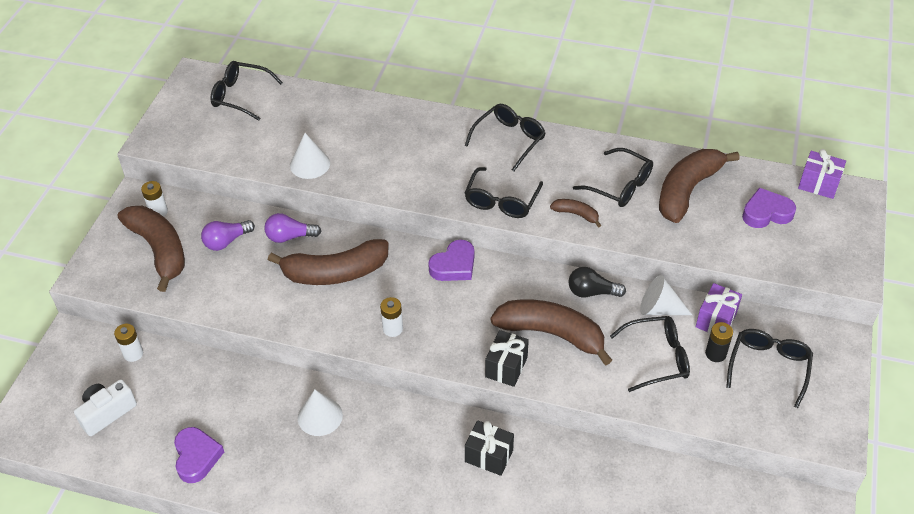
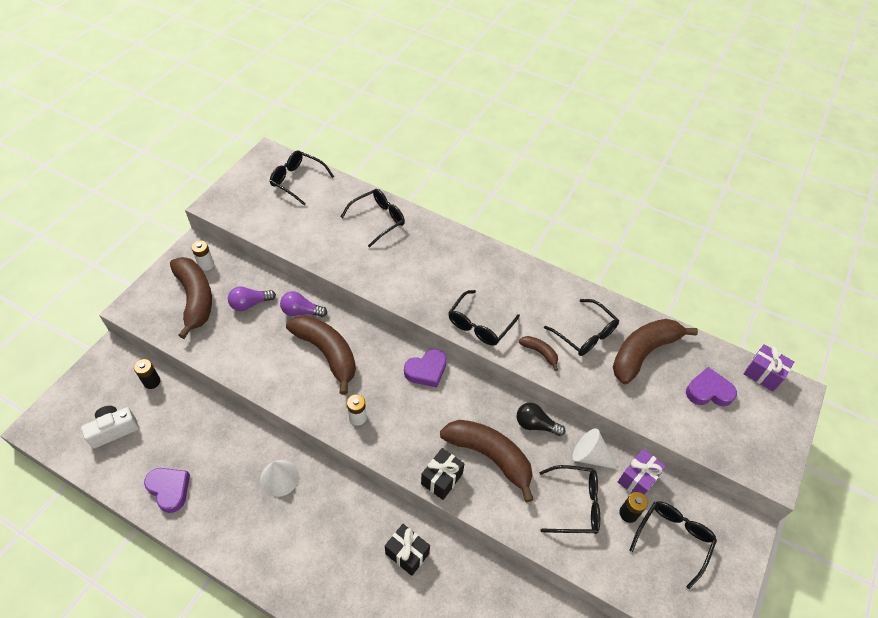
camera: 10 degrees right, 5 degrees up
(133, 354) = (152, 382): white battery -> black battery
(197, 457) = (169, 489): purple heart -> purple heart turned 45 degrees counterclockwise
(310, 164) = (332, 254): white cone -> none
(335, 272) = (327, 353): brown banana -> brown banana turned 135 degrees counterclockwise
(509, 140) = (503, 269): black glasses -> black glasses (378, 220)

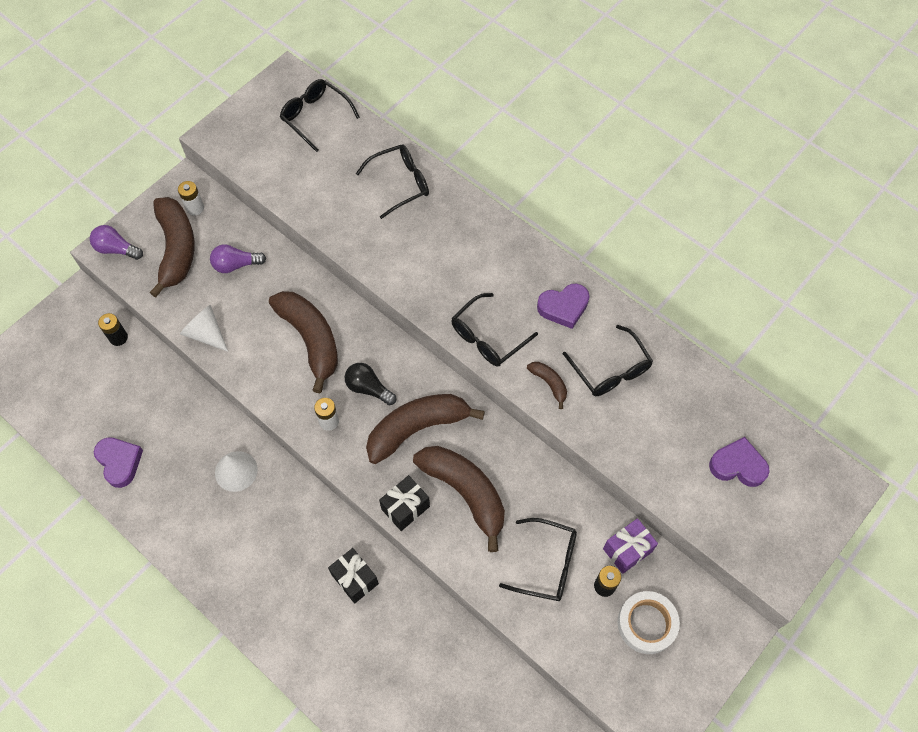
camera: 15 degrees right, 10 degrees up
(113, 430) = (71, 386): white camera -> none
(301, 311) = (292, 284): purple light bulb -> purple light bulb (116, 249)
(426, 370) = (418, 379): purple heart -> purple heart (563, 307)
(536, 425) = (528, 466): black light bulb -> black light bulb (368, 388)
(590, 456) = (580, 513): white cone -> white cone (206, 333)
(643, 353) = (674, 405): brown banana -> brown banana (417, 428)
(673, 539) = (647, 624): black glasses -> white tape
(763, 374) = (813, 456): purple gift -> none

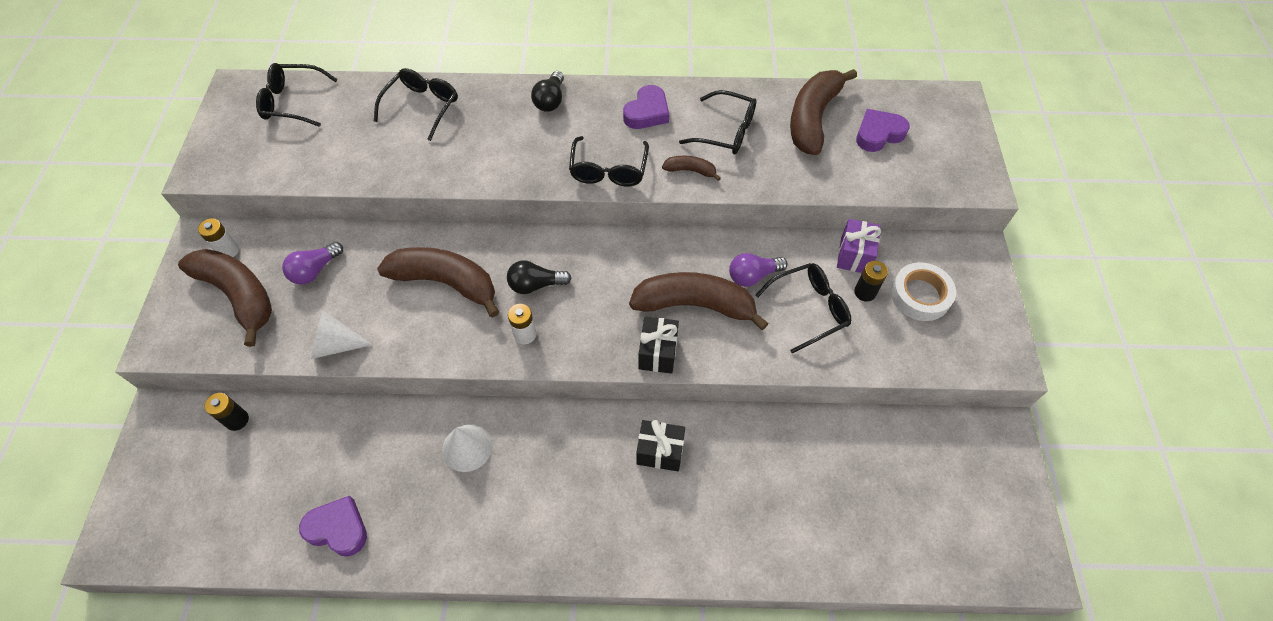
camera: 40 degrees left, 5 degrees down
(116, 249) = (170, 335): purple light bulb -> purple light bulb (753, 276)
(417, 428) = (608, 286): brown banana -> brown banana (813, 119)
(498, 243) = (550, 100): none -> black light bulb

